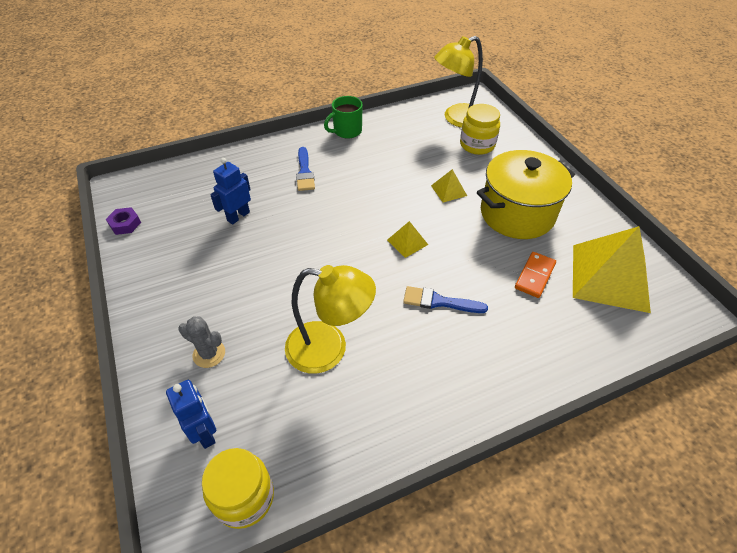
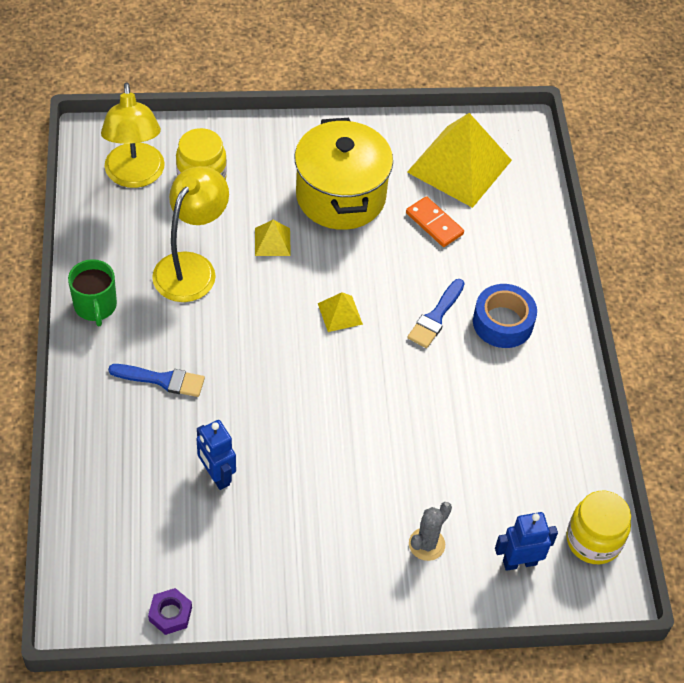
camera: 75 degrees left, 5 degrees up
(329, 349) = (459, 432): yellow lamp -> yellow lamp (191, 267)
(462, 352) = (503, 322): none -> blue tape

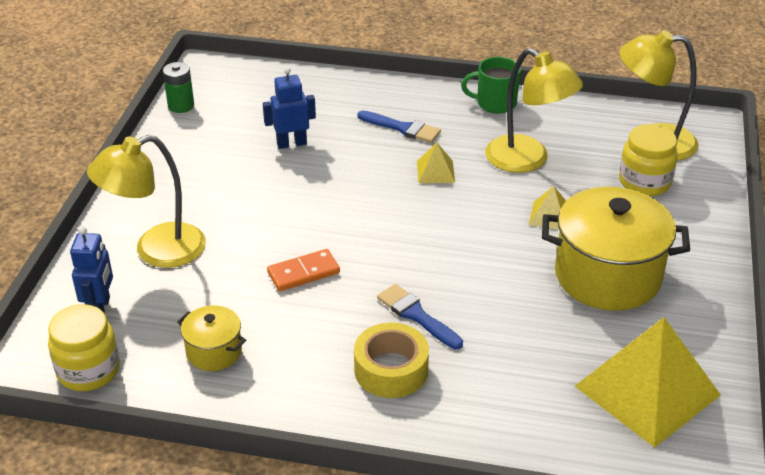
camera: 110 degrees right, 15 degrees down
(162, 380) = (402, 128): blue brush -> blue brush turned 90 degrees counterclockwise
(170, 614) = (181, 106): purple nut -> green battery
(340, 313) = (443, 245): yellow pyramid -> yellow pyramid (435, 171)
(426, 544) = (156, 251): grey cactus -> yellow lamp
(434, 224) = (553, 344): orange domino -> orange domino (303, 272)
(503, 322) = (391, 370): blue tape -> yellow tape
(534, 452) = (214, 352): none -> yellow pot

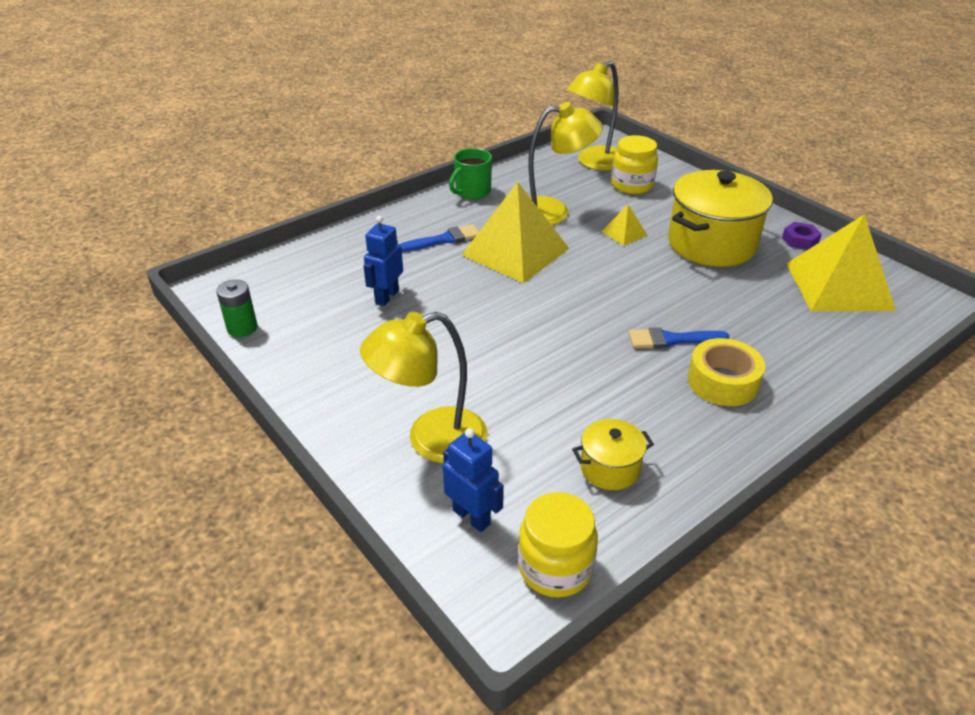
camera: 50 degrees left, 0 degrees up
(156, 251) = (431, 440): yellow lamp -> yellow lamp turned 60 degrees clockwise
(303, 272) = (560, 369): orange domino -> none
(435, 171) = (515, 251): yellow pyramid -> yellow pyramid, size x2.28
(701, 332) = (800, 240): none -> purple nut

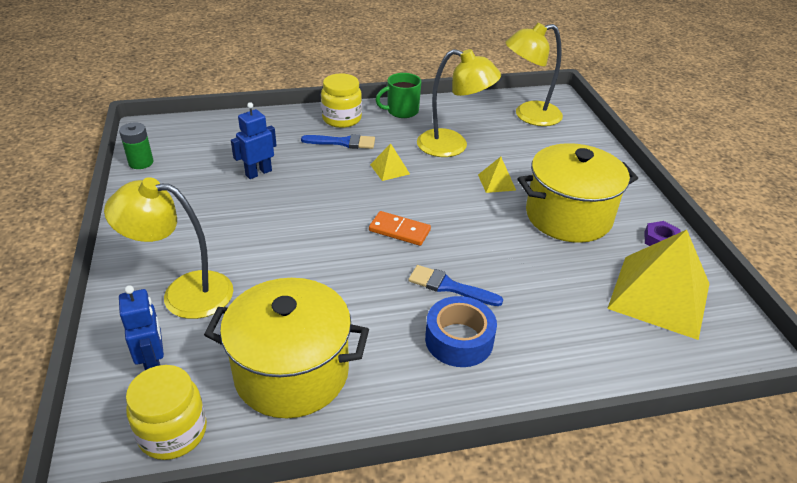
camera: 25 degrees right, 0 degrees up
(515, 251) = (390, 169): yellow pyramid -> yellow pyramid, size x0.44
(580, 306) = (399, 231): none -> orange domino
(609, 468) = (292, 372): yellow pot -> yellow pot, size x2.06
(632, 185) = (544, 143): yellow jar -> yellow jar (342, 119)
(722, 382) = (459, 340): yellow tape -> blue tape

